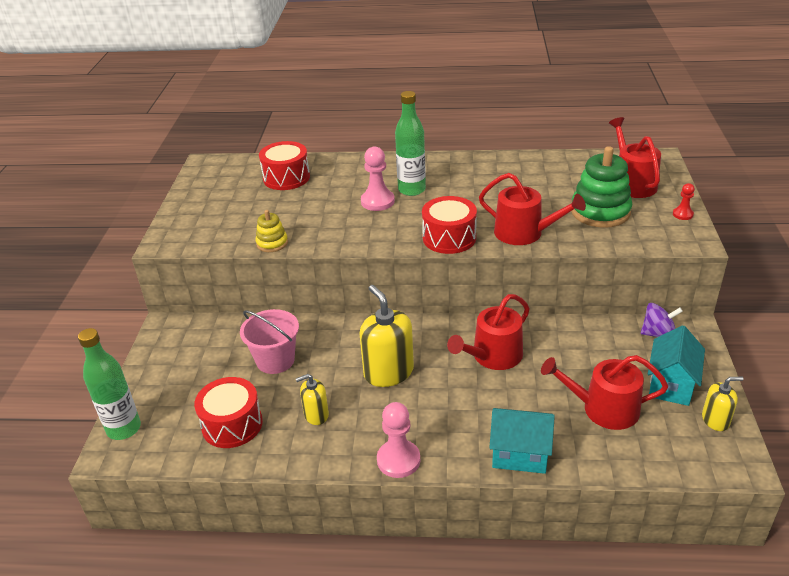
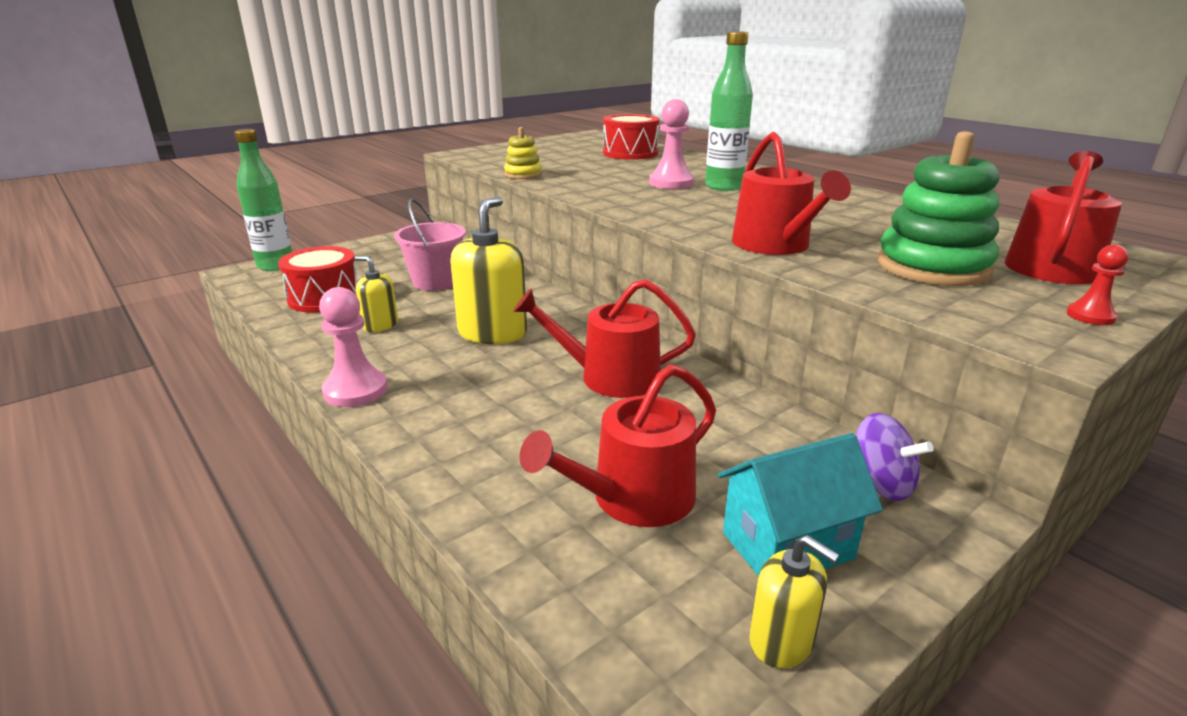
camera: 45 degrees right, 10 degrees down
(449, 238) = (679, 220): red drum -> none
(520, 454) = (452, 465): turquoise house -> none
(603, 409) = (633, 499): red watering can -> red watering can turned 90 degrees counterclockwise

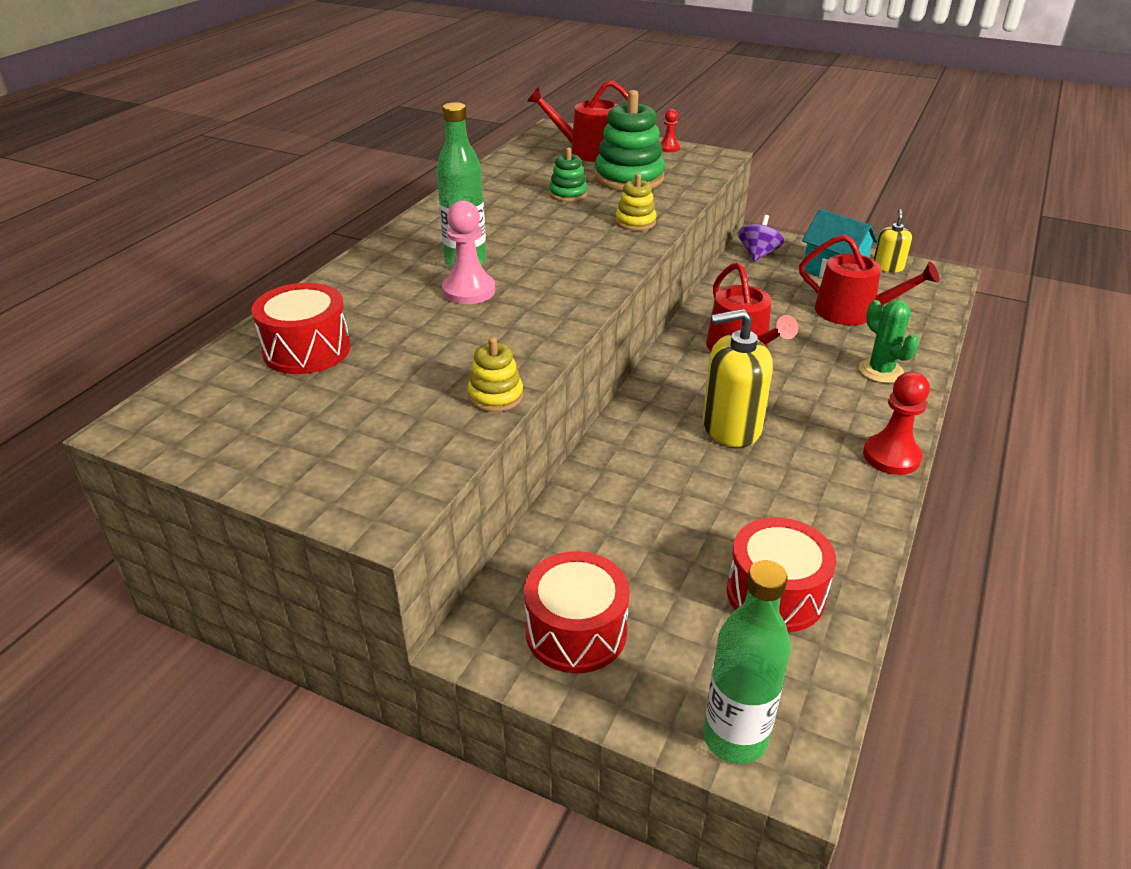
camera: 115 degrees left, 10 degrees up
(355, 390) = (891, 456): pink pawn -> red pawn
(380, 325) = (787, 505): yellow soap dispenser -> none
(391, 250) = (576, 631): none -> red drum
(436, 281) = (651, 522): pink bucket -> none
(479, 451) = (880, 371): none -> green cactus
(775, 245) = (635, 222): red watering can -> yellow stacking toy
(877, 233) = (568, 194): none -> green stacking toy

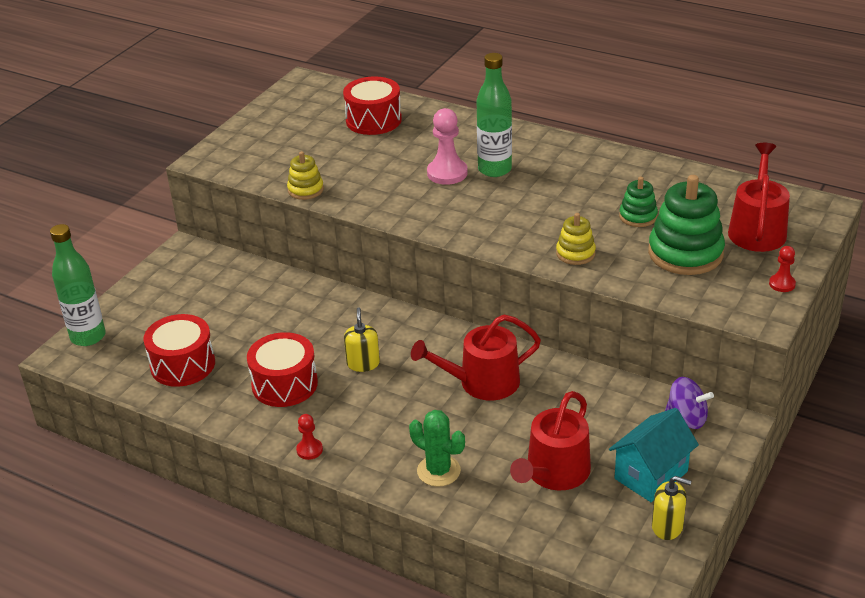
camera: 95 degrees right, 0 degrees up
(576, 631) = (179, 284): red drum -> red drum (284, 384)
(731, 427) = (363, 363): yellow soap dispenser -> yellow soap dispenser, size x0.55
(880, 371) = (438, 471): green cactus -> green cactus turned 60 degrees clockwise
(891, 456) = (309, 450): red pawn -> red pawn, size x0.55

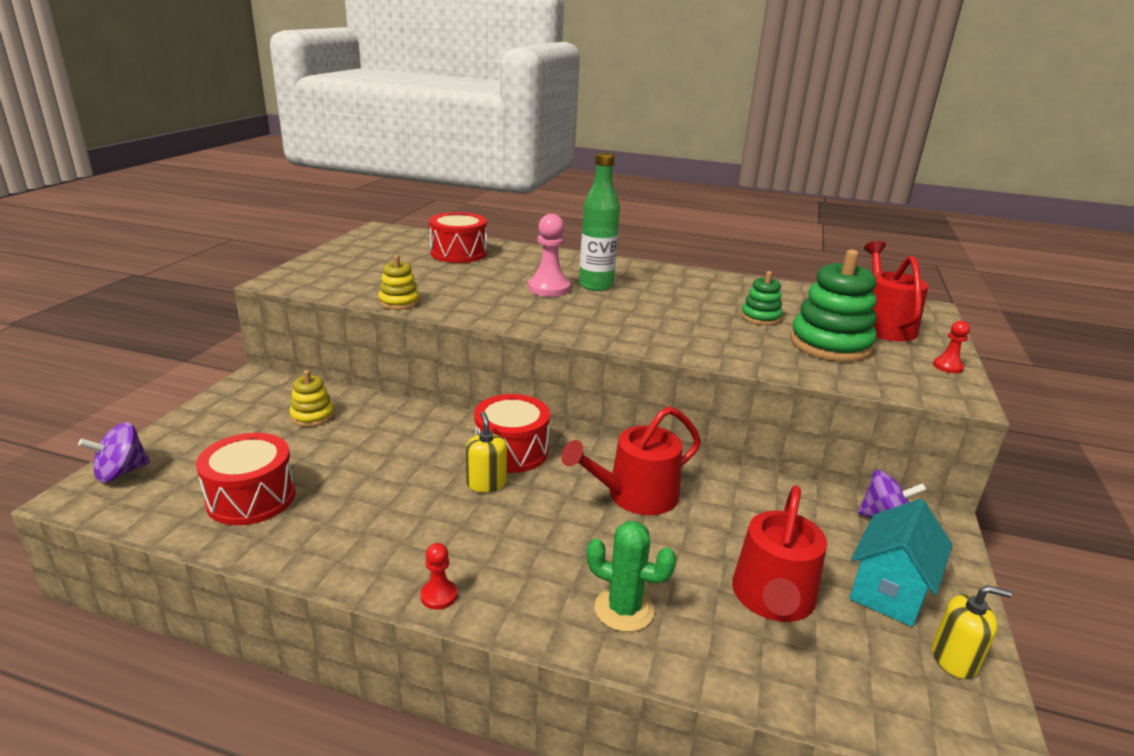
camera: 15 degrees left, 10 degrees down
(88, 336) = (121, 472): green bottle -> purple spinning top
(284, 384) = (391, 513): red drum -> red drum (511, 451)
(575, 253) = (718, 347): yellow stacking toy -> yellow stacking toy (312, 416)

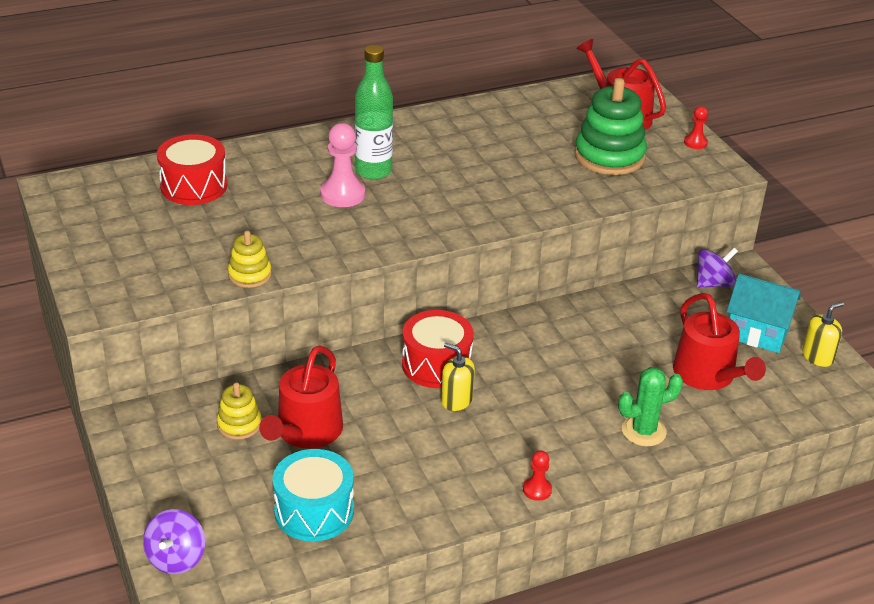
camera: 40 degrees left, 10 degrees up
(251, 498) = (314, 511): red drum -> turquoise drum
(635, 496) = (560, 352): red watering can -> red watering can (306, 432)
(760, 317) = (535, 149): green stacking toy -> none
(889, 590) = (757, 333): turquoise house -> turquoise house turned 60 degrees counterclockwise

